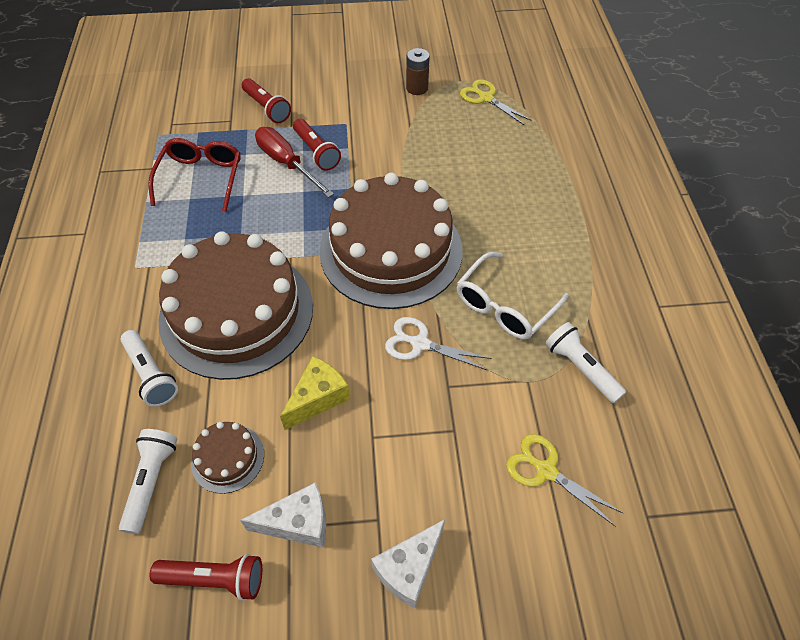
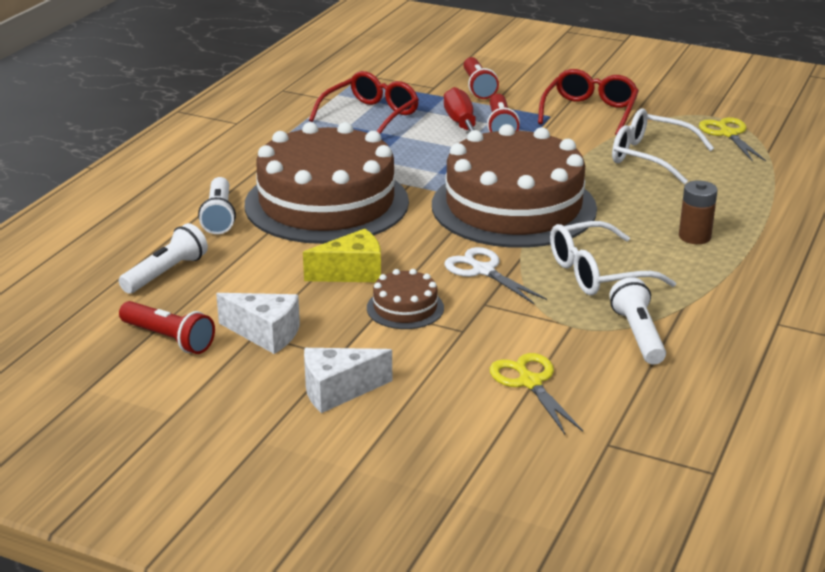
camera: 30 degrees right, 25 degrees down
(227, 458) = (240, 280): brown cake -> brown cake (405, 308)
(372, 108) = (590, 112): none -> red glasses
(417, 88) = (654, 110): brown battery -> brown battery (694, 237)
(450, 146) = (650, 157): none -> white glasses

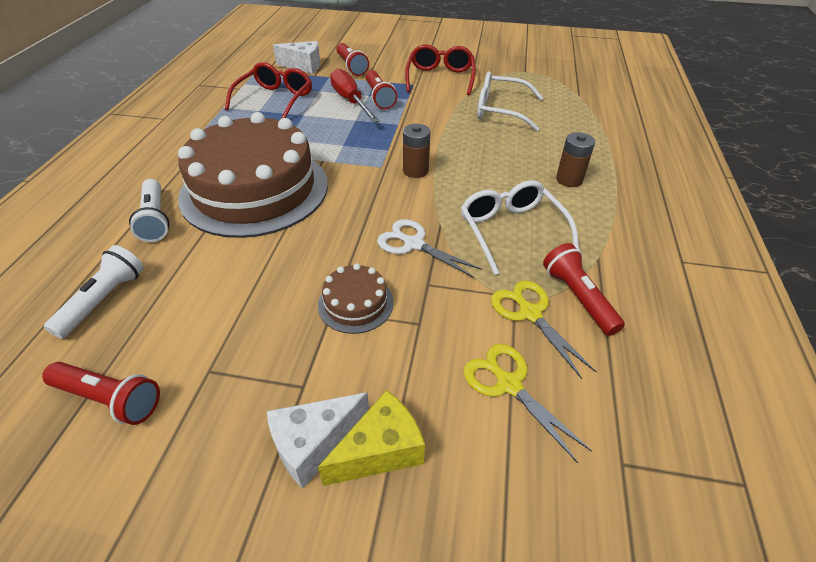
camera: 15 degrees left, 15 degrees up
(265, 334) = (219, 369): white cheese -> white cheese (304, 66)
(352, 273) = (294, 267): yellow cheese -> yellow cheese (381, 451)
(513, 207) = (415, 170): brown cake -> brown battery
(597, 273) = (511, 230): white glasses -> white glasses turned 105 degrees clockwise
(638, 335) = (578, 297): white flashlight -> red flashlight
(728, 134) = (544, 85): yellow scissors -> yellow scissors (529, 313)

